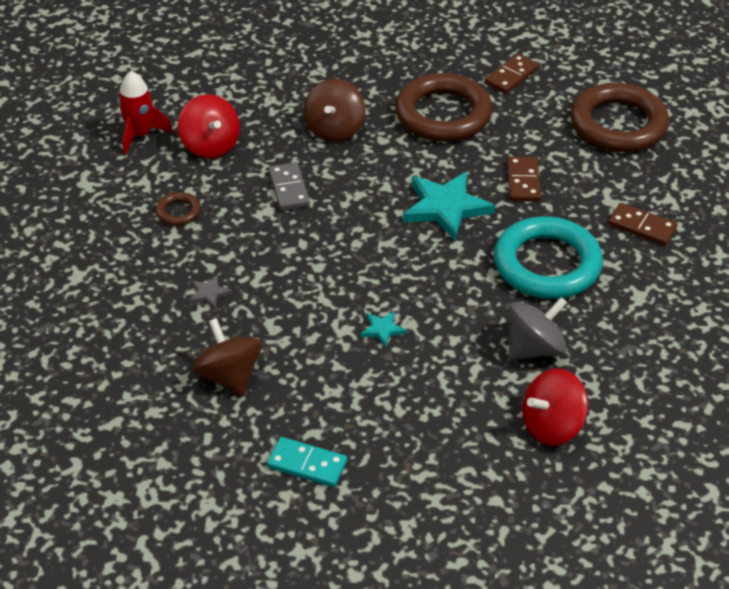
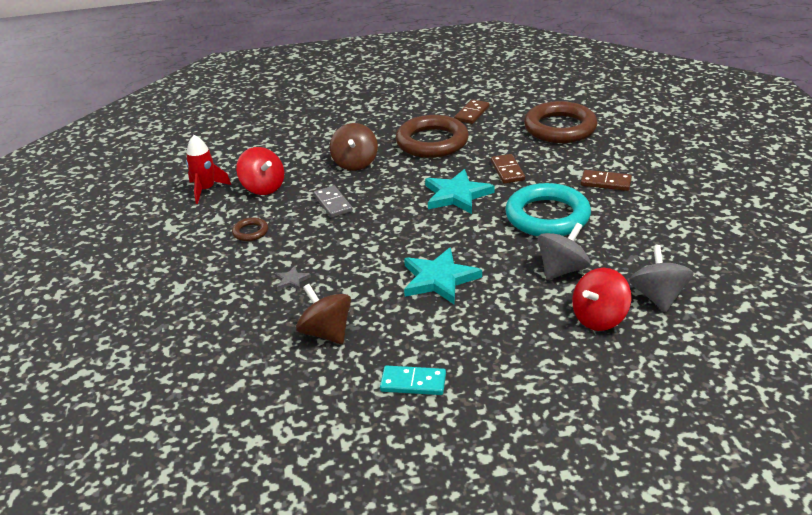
camera: 10 degrees left, 10 degrees down
(382, 329) = (439, 279): turquoise star -> turquoise star, size x2.19
(634, 412) = (658, 297): none -> grey spinning top

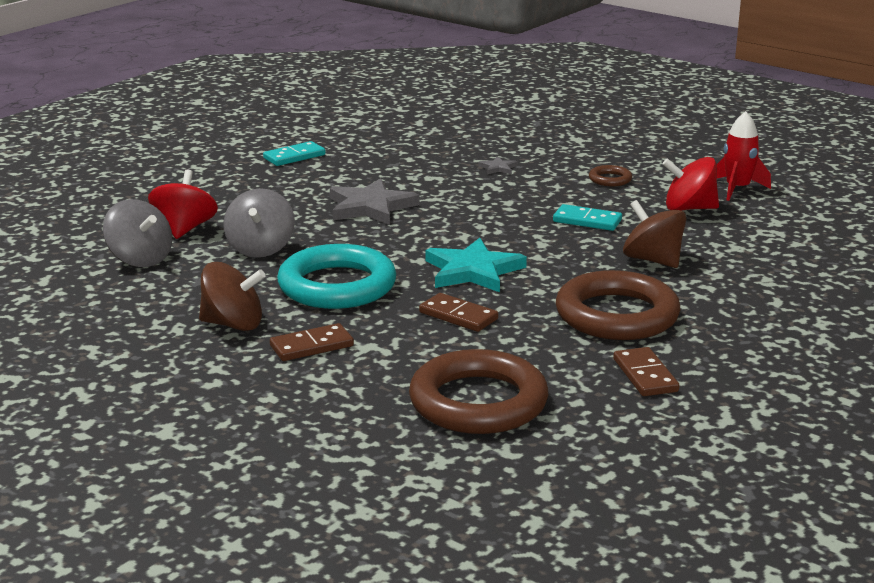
camera: 135 degrees right, 10 degrees down
(326, 333) = (406, 155): brown spinning top -> brown spinning top (233, 324)
(333, 203) = (587, 221): grey domino -> turquoise domino
(439, 279) = (370, 207): turquoise star -> grey star

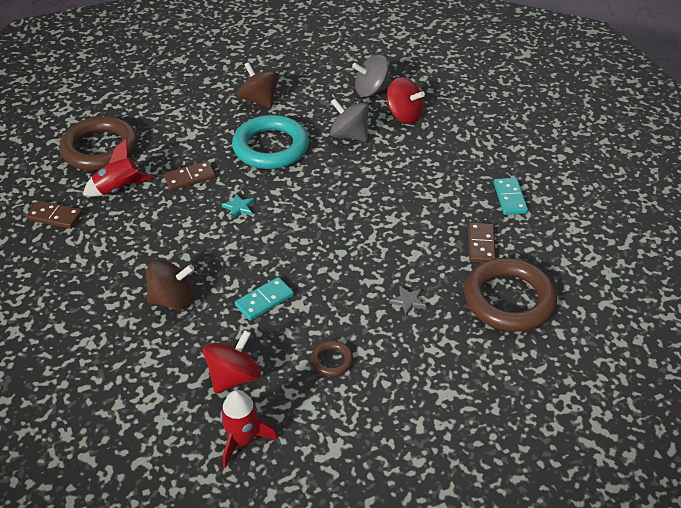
camera: 120 degrees right, 20 degrees up
(233, 324) = (259, 100): brown spinning top -> brown spinning top turned 105 degrees clockwise
(311, 346) = (210, 117): brown domino -> brown domino (481, 244)
(370, 207) = (379, 201): grey star -> none
(473, 271) = (239, 207): turquoise star -> turquoise star, size x0.46
(539, 353) = (119, 189): none -> red rocket
(617, 315) = (124, 241): brown ring -> brown ring (509, 299)

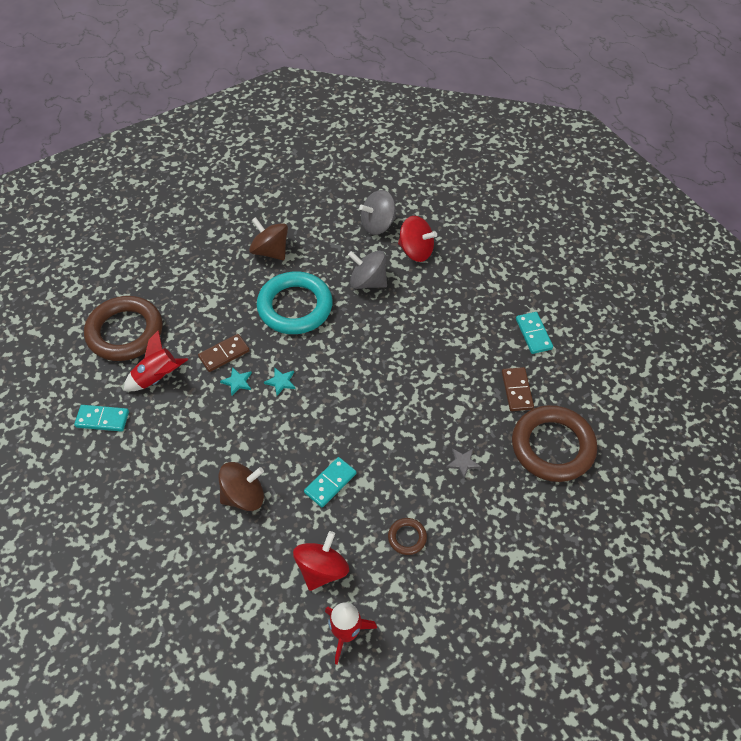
camera: 10 degrees left, 10 degrees up
(55, 217) = (102, 419): brown domino -> turquoise domino
(196, 202) = (237, 382): none -> turquoise star

